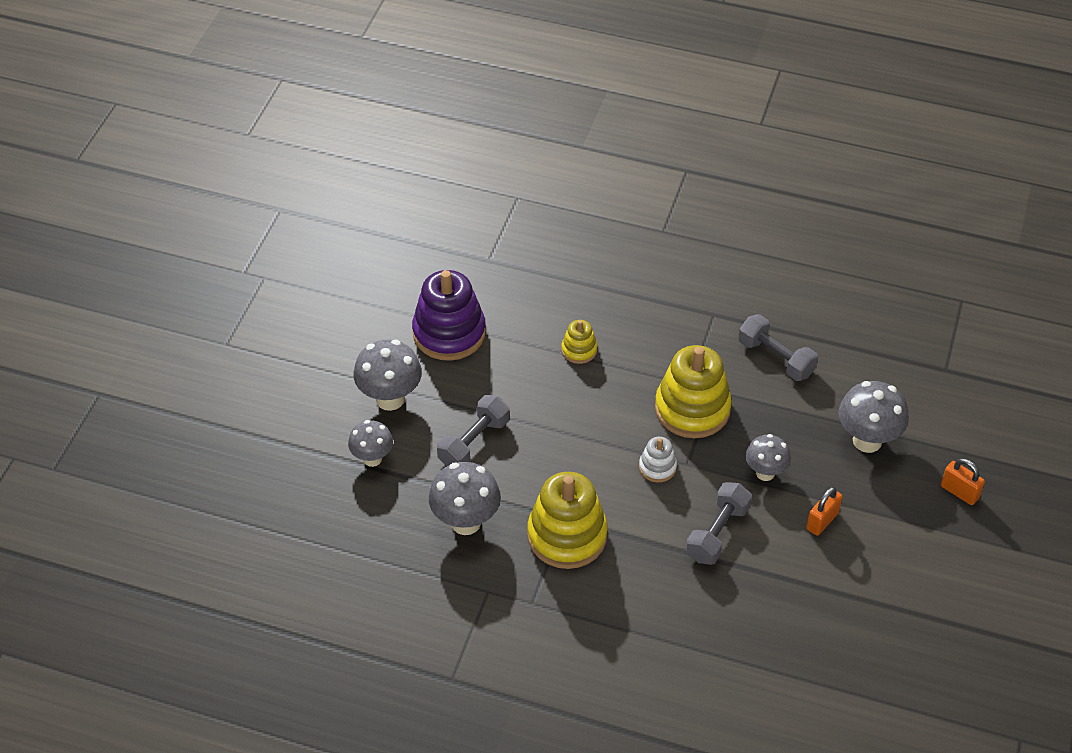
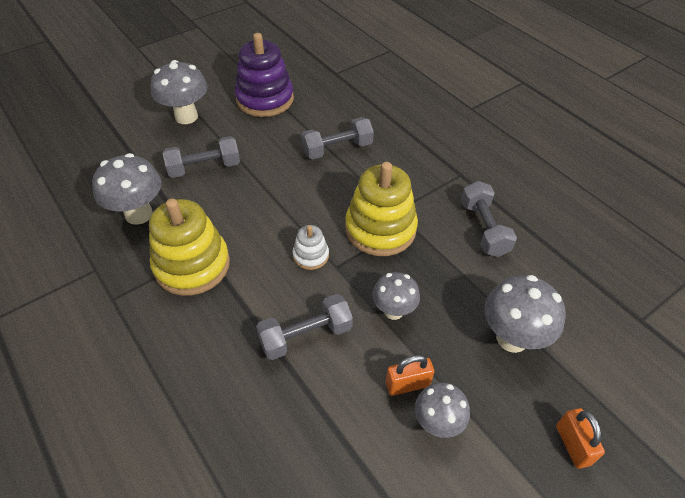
camera: 35 degrees right, 0 degrees up
(372, 459) = (134, 144): grey mushroom -> grey mushroom (437, 423)
(579, 350) = (337, 149): yellow stacking toy -> grey dumbbell

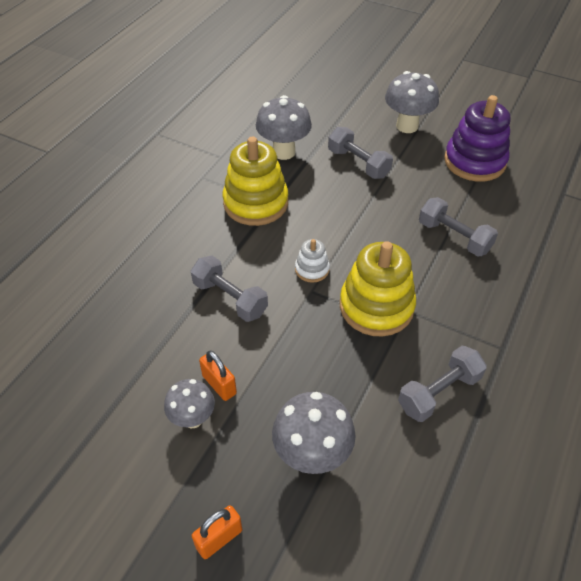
camera: 65 degrees right, 0 degrees up
(393, 311) = (288, 349): grey mushroom -> none

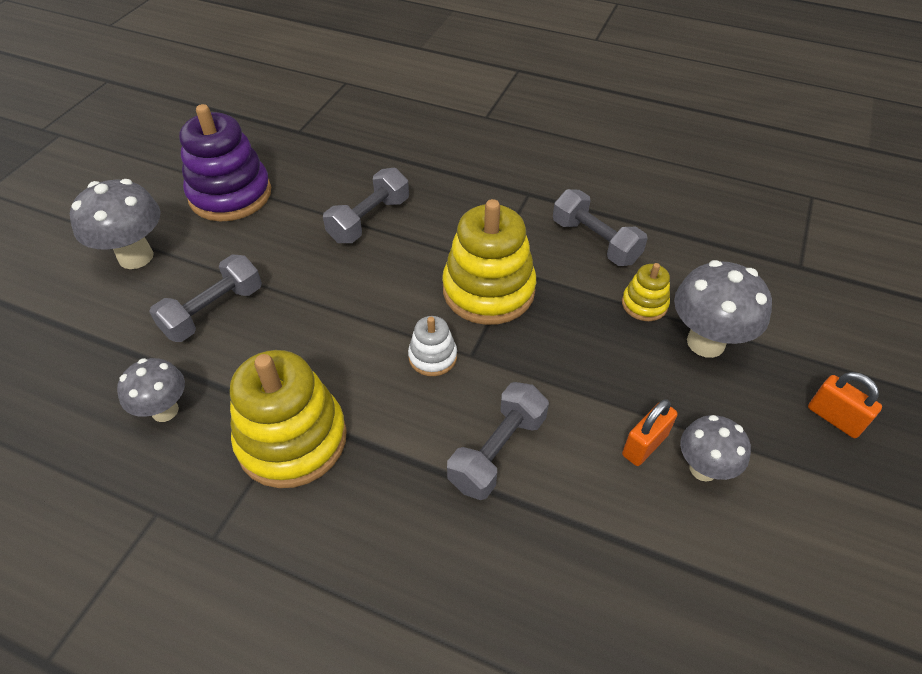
camera: 95 degrees left, 0 degrees up
(283, 152) = (165, 410): grey mushroom -> grey mushroom, size x0.64
(359, 416) = (644, 304): none -> yellow stacking toy

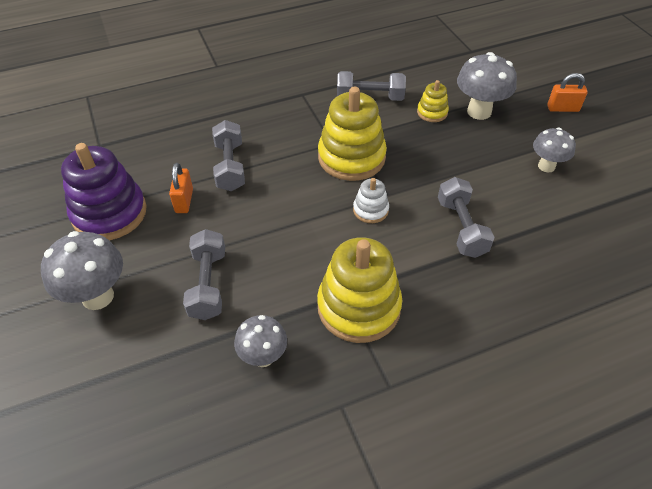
camera: 45 degrees left, 0 degrees up
(644, 445) = (514, 175): orange padlock -> orange padlock (184, 201)

